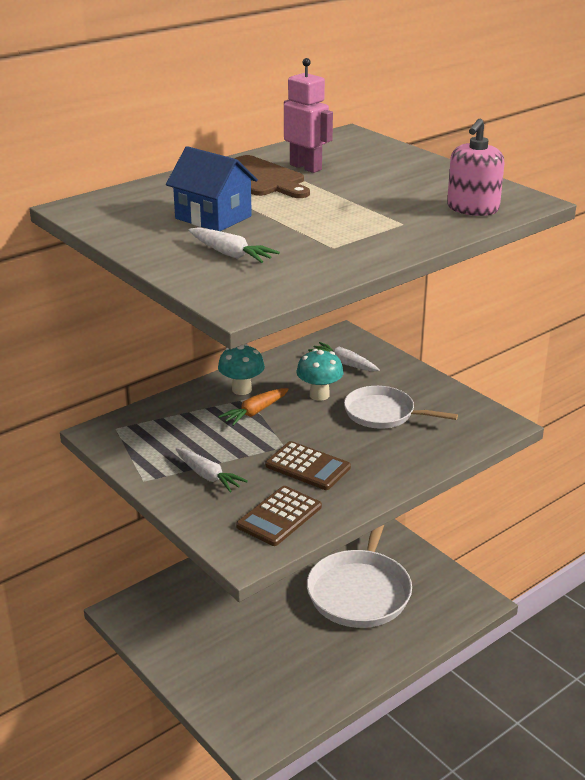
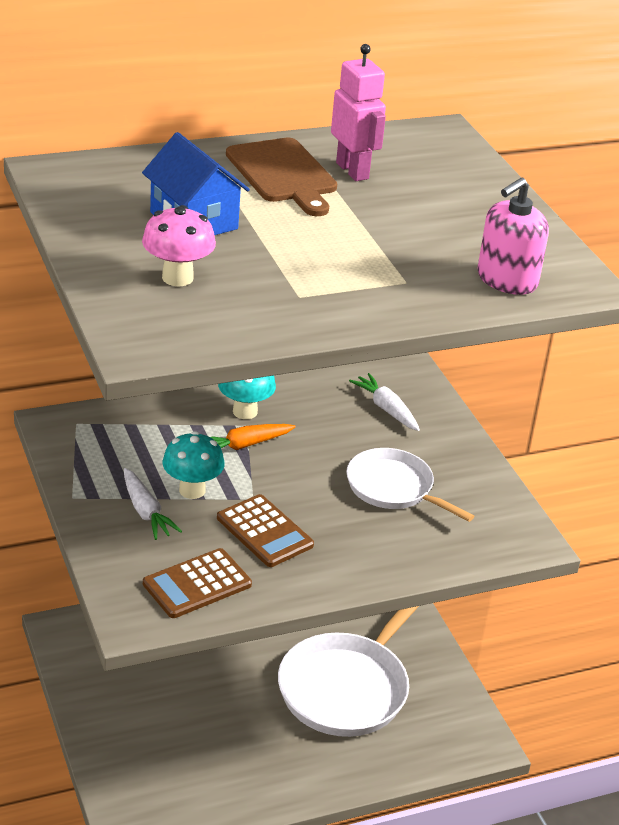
camera: 15 degrees right, 5 degrees up
(231, 254) = (177, 278): white carrot -> pink mushroom
(319, 395) = (332, 443): turquoise mushroom -> turquoise mushroom (192, 490)

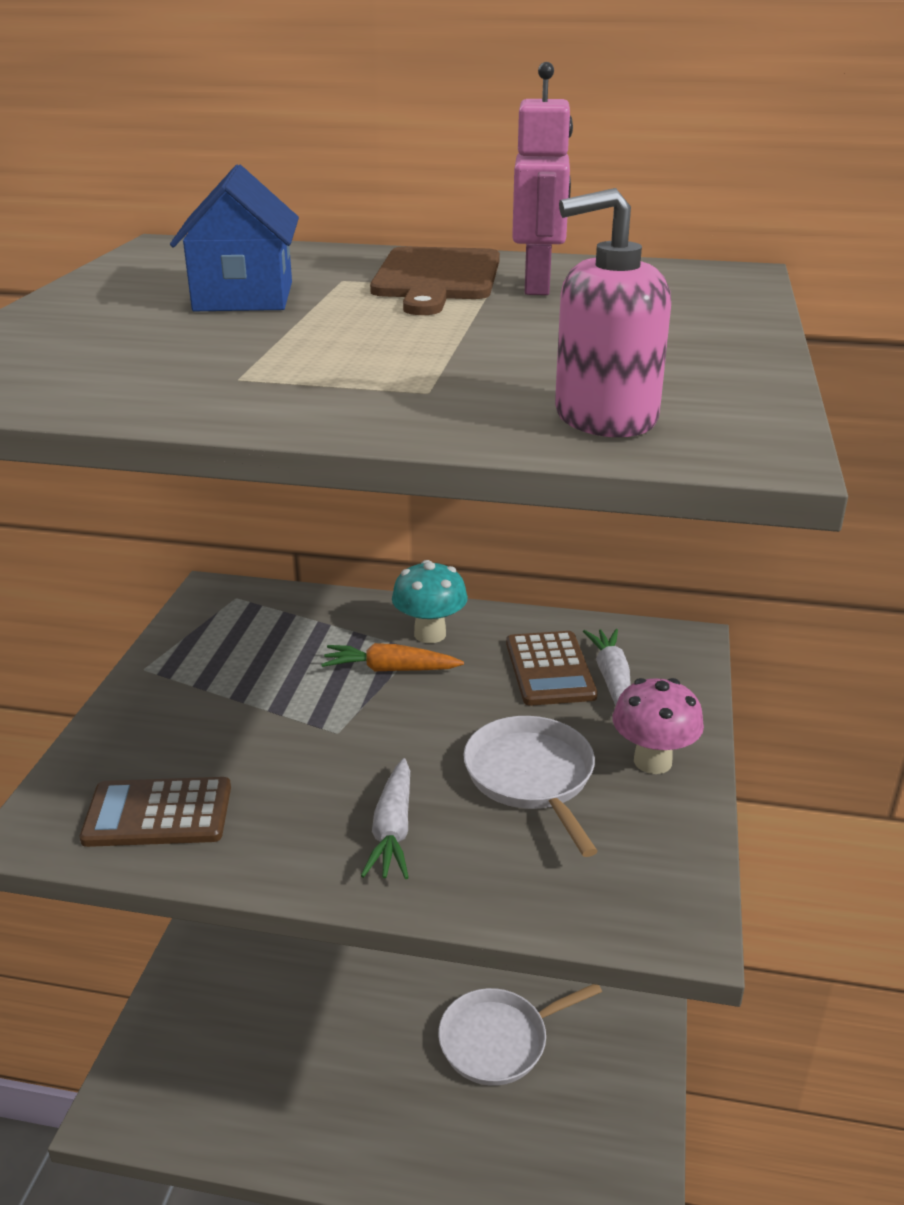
camera: 35 degrees right, 5 degrees down
(146, 512) = (199, 708): white carrot -> white carrot (393, 830)
(177, 278) = (116, 336): pink mushroom -> pink mushroom (652, 761)
(192, 490) = (277, 701): turquoise mushroom -> none
(265, 531) = (308, 777): brown calculator -> brown calculator (550, 669)
(346, 688) = (498, 1040): white pan -> white pan, size x0.60

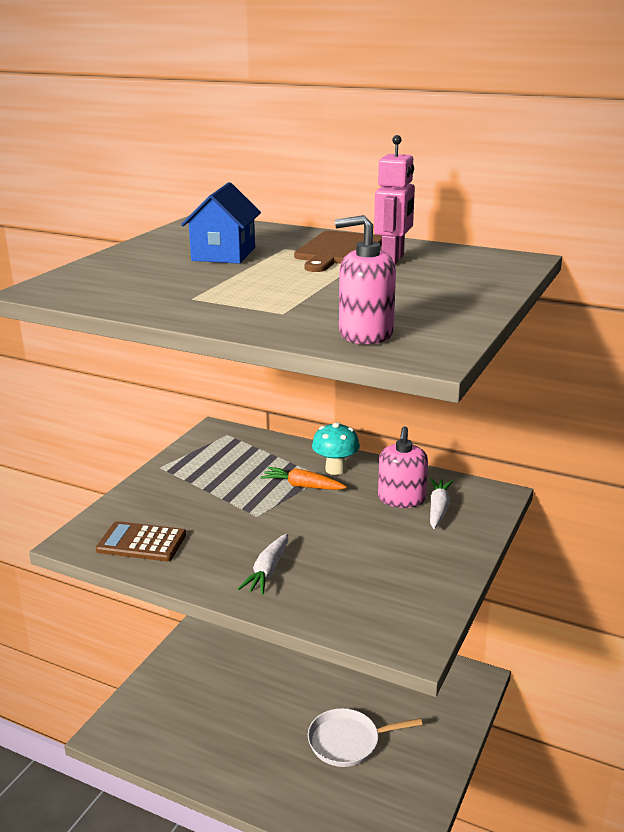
camera: 15 degrees right, 5 degrees down
(531, 777) = (361, 556): white pan -> none
(550, 669) = (401, 499): brown calculator -> pink soap dispenser
(652, 761) = (441, 559): pink mushroom -> none

